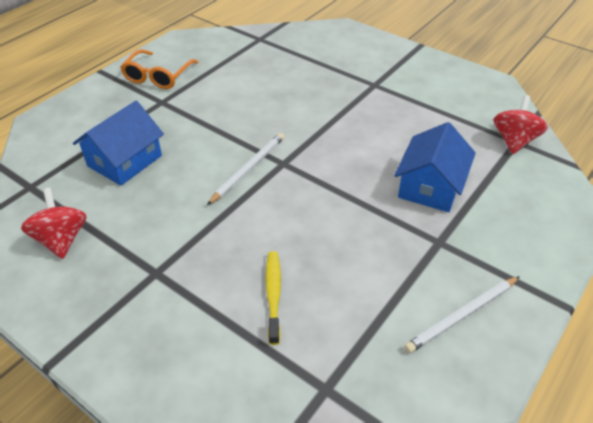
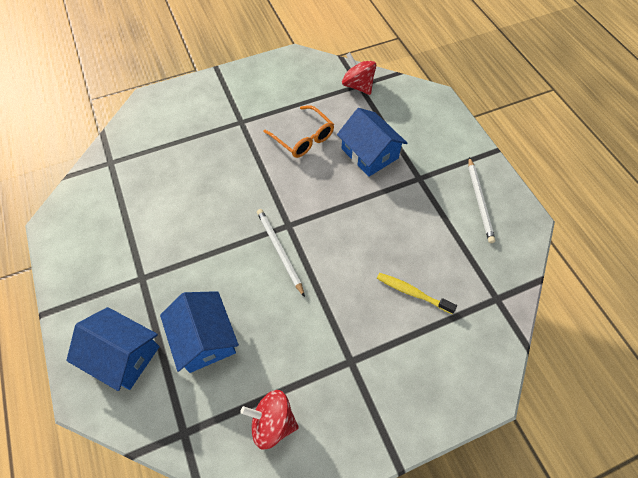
camera: 60 degrees left, 15 degrees up
(85, 123) = (123, 355): none -> blue house
(158, 76) = (98, 265): orange glasses -> orange glasses (303, 138)

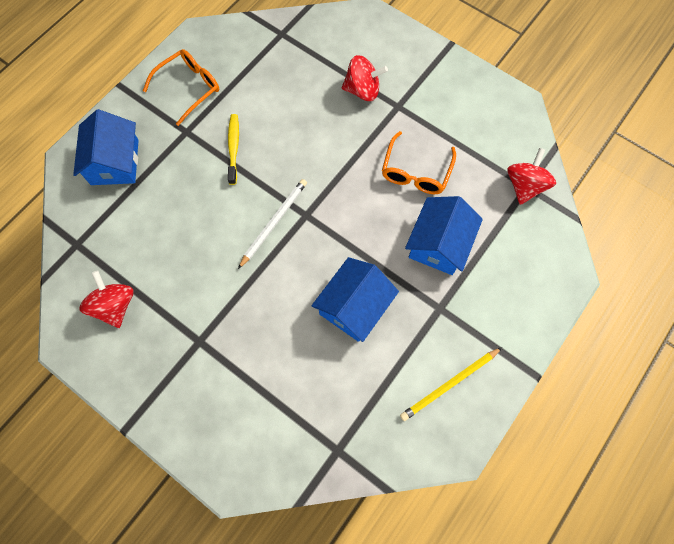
camera: 60 degrees right, 10 degrees up
(100, 256) = (188, 88): none -> orange glasses
(204, 338) = (159, 212): blue house -> blue house (354, 306)
(209, 136) = (362, 90): none -> red spinning top
(412, 293) = (297, 363): yellow toothbrush -> yellow toothbrush (233, 148)
(479, 201) = (449, 384): white pencil -> yellow pencil

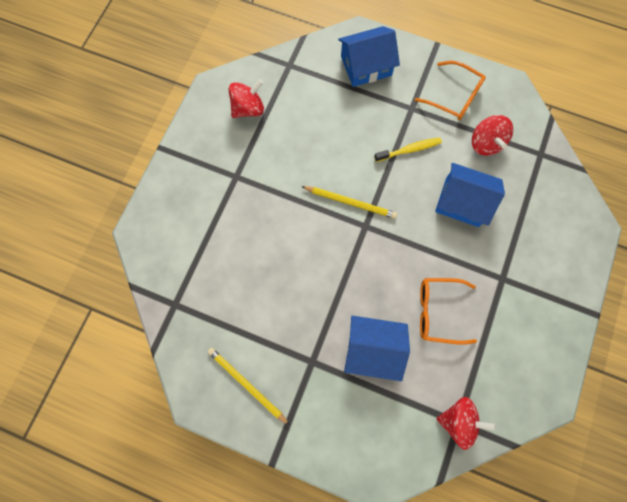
camera: 75 degrees right, 5 degrees up
(274, 222) = (350, 202): white pencil -> yellow pencil
(354, 306) = (295, 288): blue house -> blue house (462, 202)
(362, 90) = (507, 242): red spinning top -> red spinning top (485, 143)

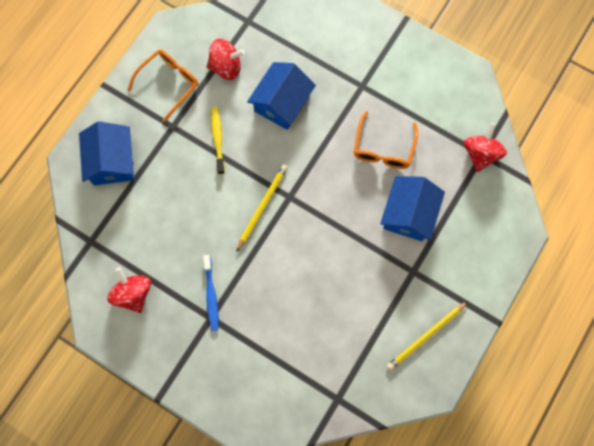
camera: 80 degrees left, 0 degrees up
(256, 173) = (211, 295): none -> blue toothbrush

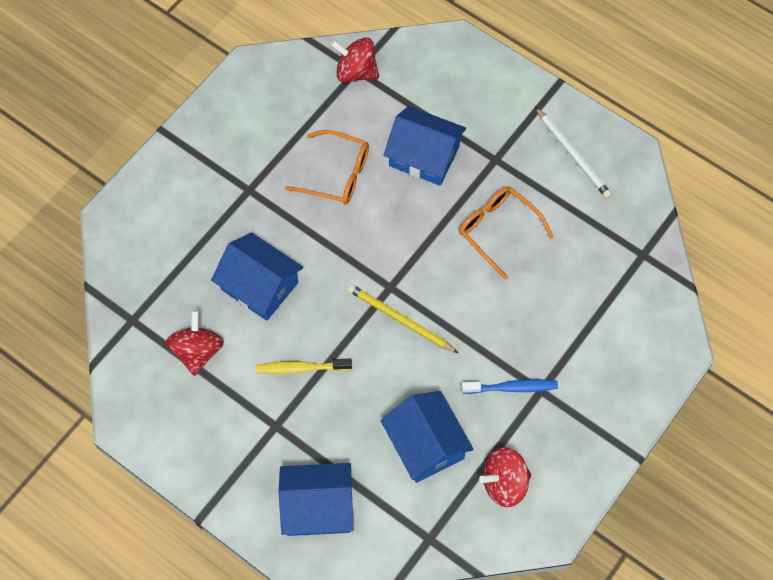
camera: 85 degrees left, 10 degrees down
(162, 233) = (426, 444): none -> blue house
(169, 84) = (211, 427): orange glasses -> orange glasses (499, 231)
(426, 336) = (573, 155): yellow pencil -> white pencil

